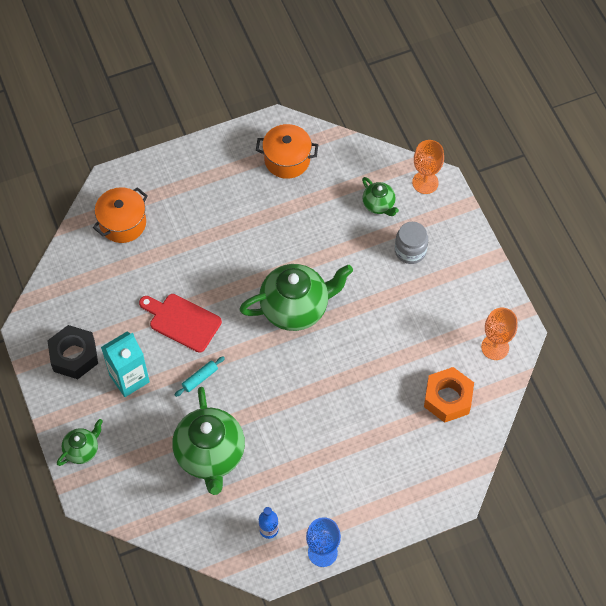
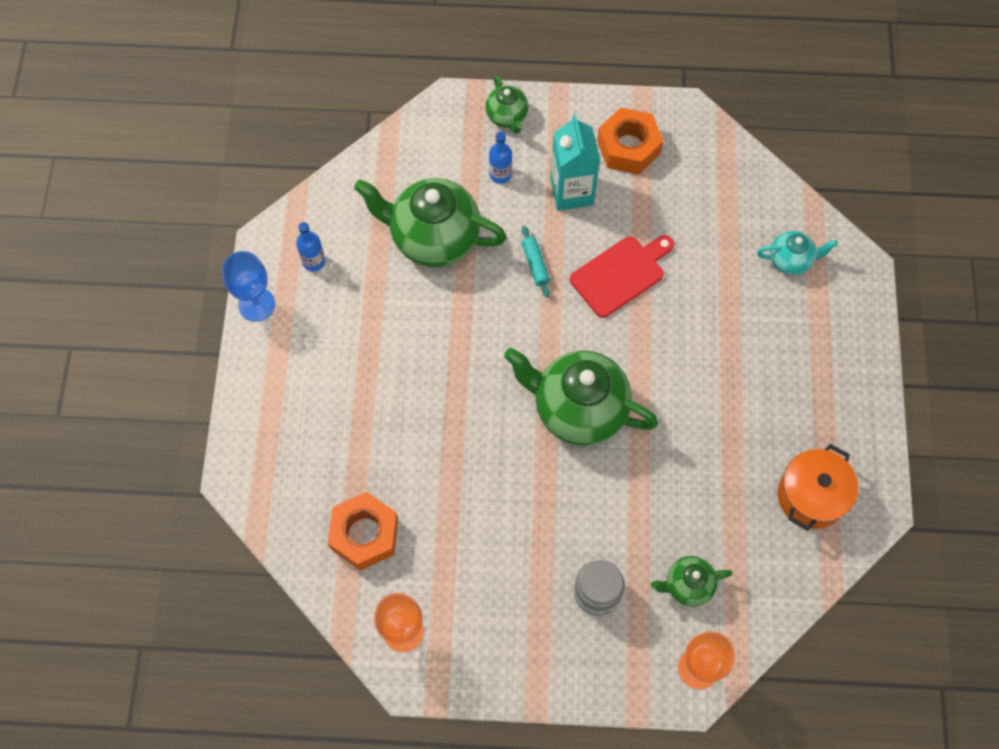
camera: 115 degrees right, 5 degrees up
(74, 356) = (628, 147): black nut -> orange nut
(123, 223) = (790, 260): orange pot -> turquoise teapot
(136, 433) = (500, 174): none -> blue bottle
(295, 308) = (578, 409): green teapot -> green teapot turned 105 degrees clockwise

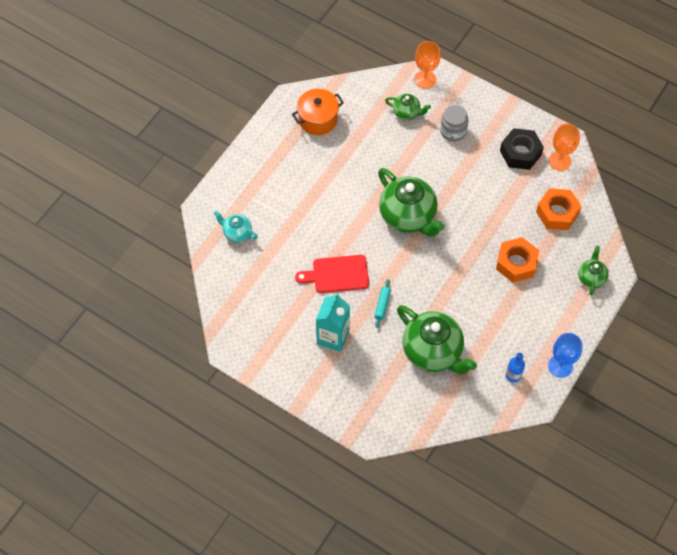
camera: 150 degrees left, 5 degrees down
(472, 611) = (520, 153): none -> black nut
(500, 174) = (369, 371): blue bottle -> none
(507, 116) = (341, 407): green teapot -> green teapot (591, 278)
(628, 147) = (280, 347): orange nut -> orange nut (516, 263)

